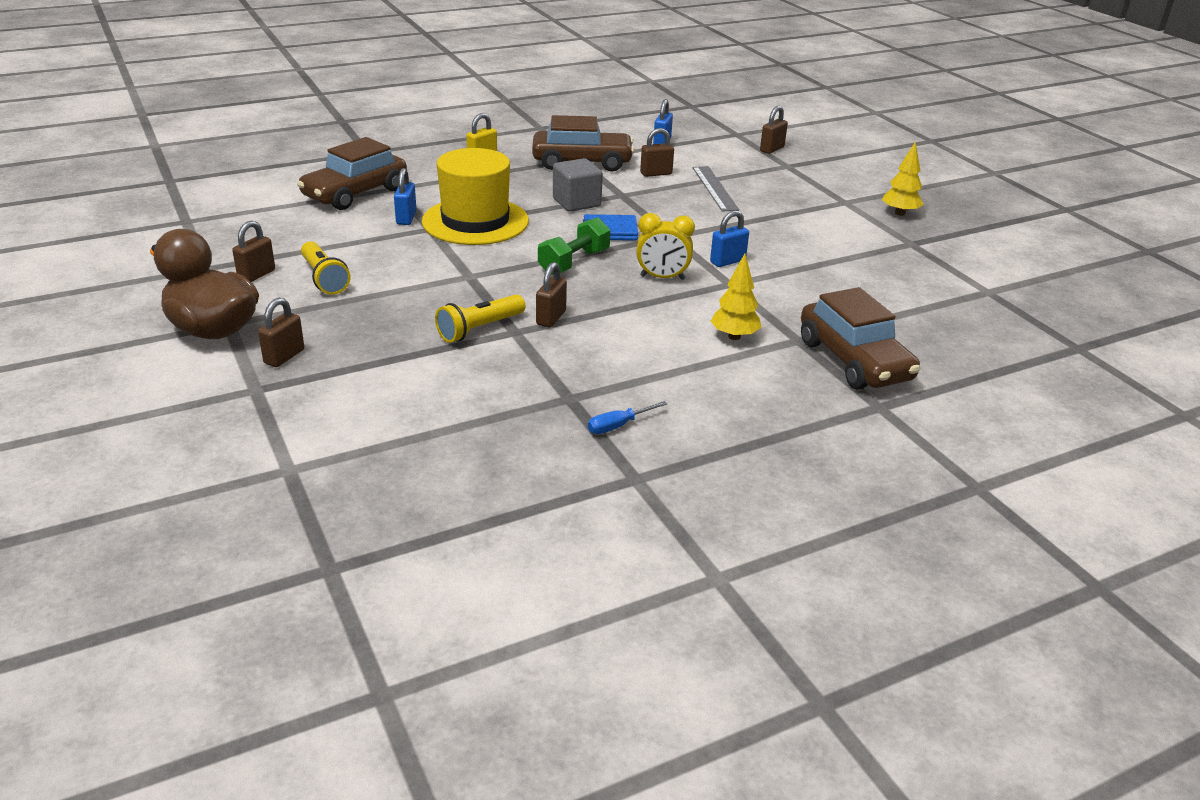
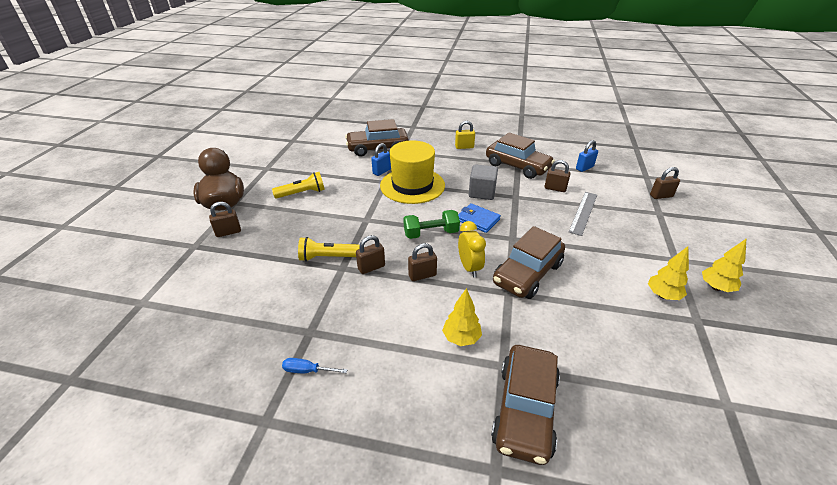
camera: 40 degrees right, 5 degrees up
(256, 275) = (279, 180): brown padlock -> brown padlock (422, 275)
(324, 278) = (302, 193): yellow flashlight -> yellow flashlight turned 120 degrees counterclockwise
(662, 277) = (469, 267): yellow clock -> yellow clock turned 150 degrees counterclockwise
(727, 261) = (527, 273): blue padlock -> brown car
(865, 235) = (662, 295): none -> yellow tree

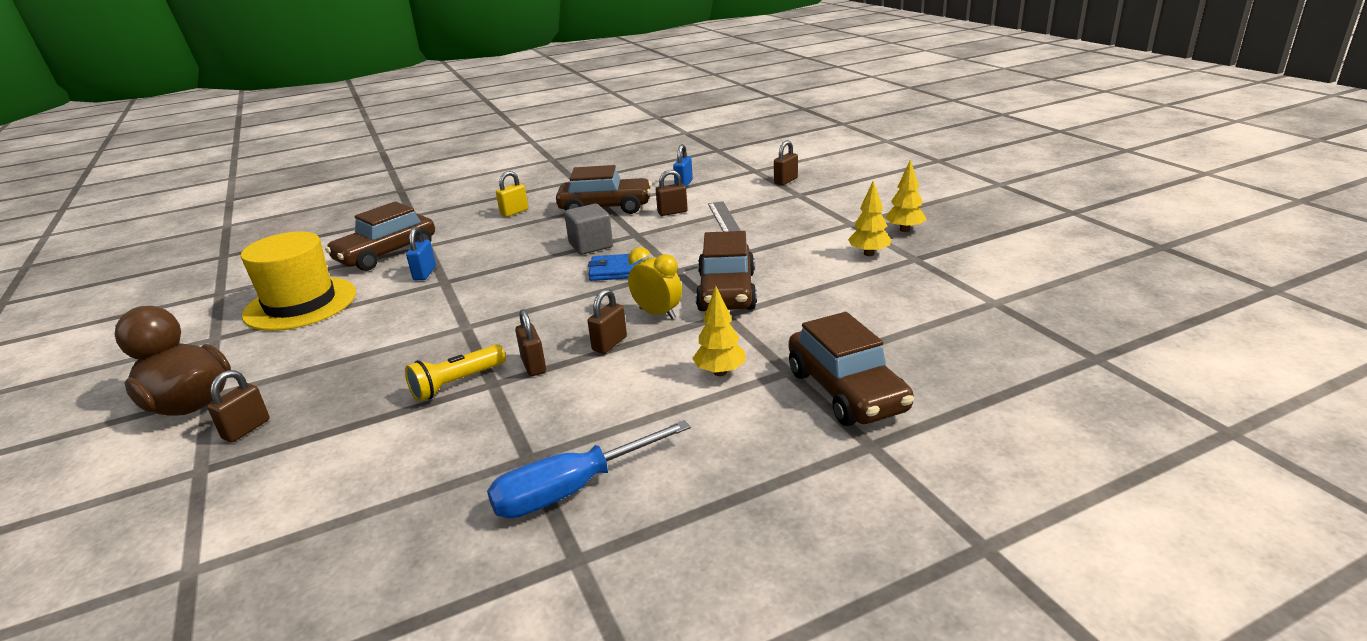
camera: 35 degrees left, 10 degrees down
(302, 193) = (322, 340): yellow flashlight -> none
(307, 370) = (572, 490): blue screwdriver -> blue screwdriver, size x2.14
(371, 267) = (533, 365): brown padlock -> brown padlock turned 45 degrees counterclockwise
(412, 185) = (489, 271): yellow hat -> yellow hat (300, 304)
(431, 233) = (573, 304): green dumbbell -> none

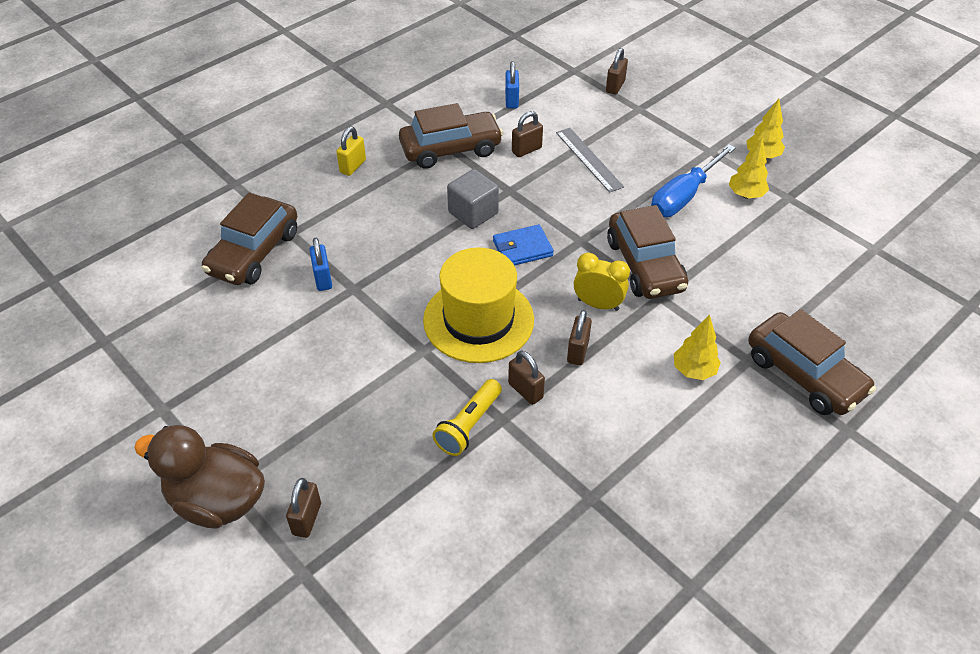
camera: 20 degrees left, 20 degrees up
(300, 304) = (218, 344): yellow hat -> yellow hat (478, 320)
(572, 490) = (648, 523): blue screwdriver -> blue screwdriver (683, 196)

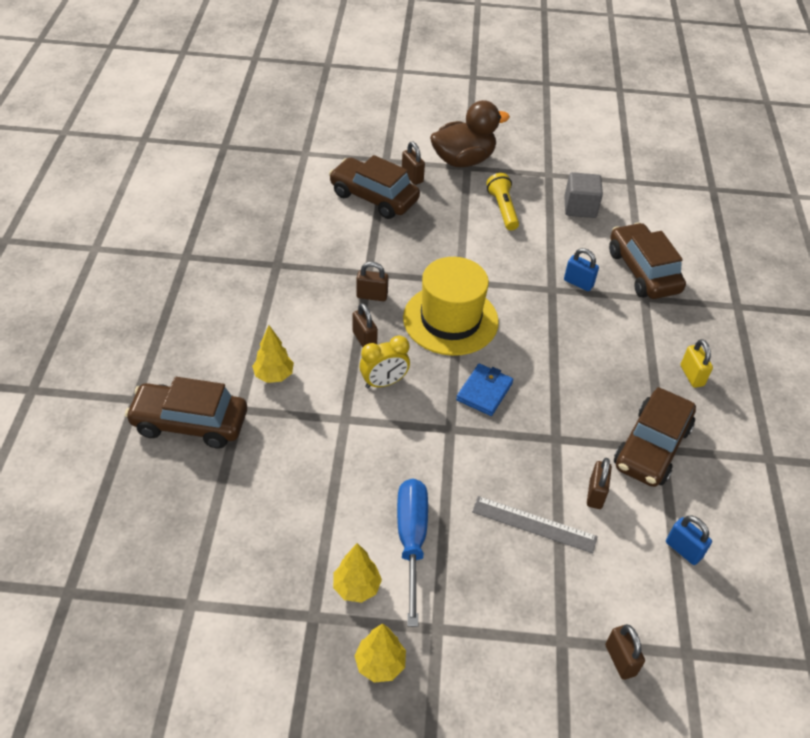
camera: 135 degrees right, 0 degrees up
(469, 425) = (383, 259): yellow flashlight -> yellow flashlight (503, 209)
(473, 213) = (555, 397): grey cube -> grey cube (580, 207)
(644, 265) = (380, 440): brown car -> brown car (374, 197)

